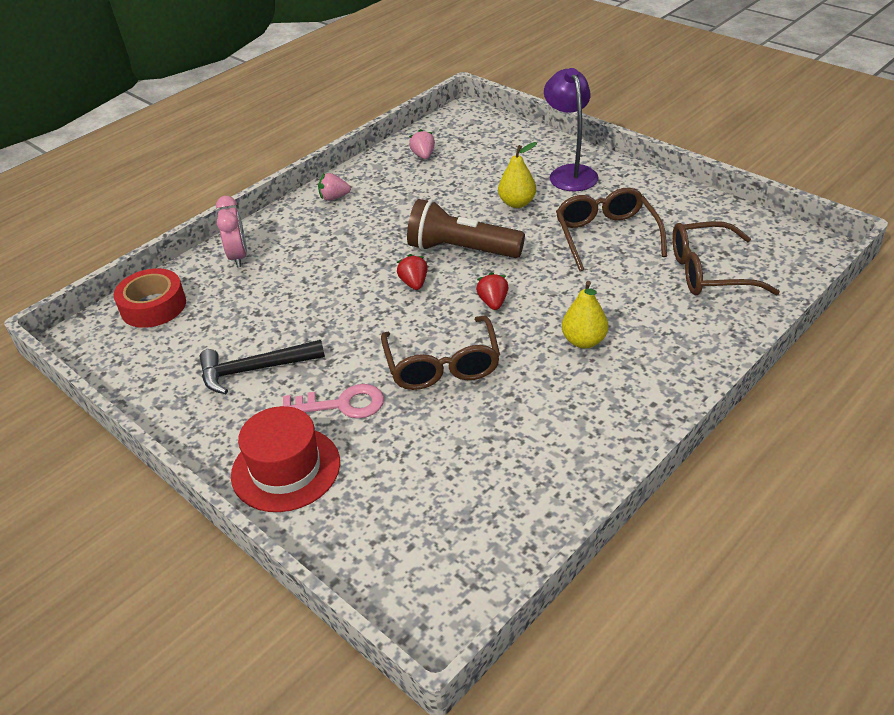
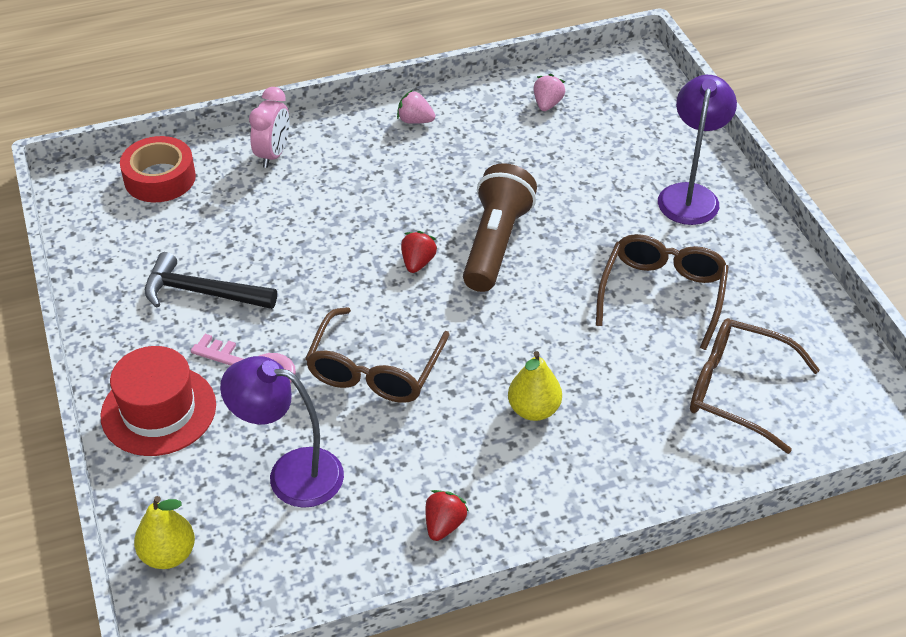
camera: 25 degrees right, 5 degrees up
(437, 464) = (291, 473): none -> purple lamp
(461, 250) = (495, 243): brown flashlight -> brown flashlight turned 60 degrees clockwise
(493, 302) = (478, 321): red strawberry -> red strawberry (444, 525)
(517, 203) = (599, 210): yellow pear -> yellow pear (168, 554)

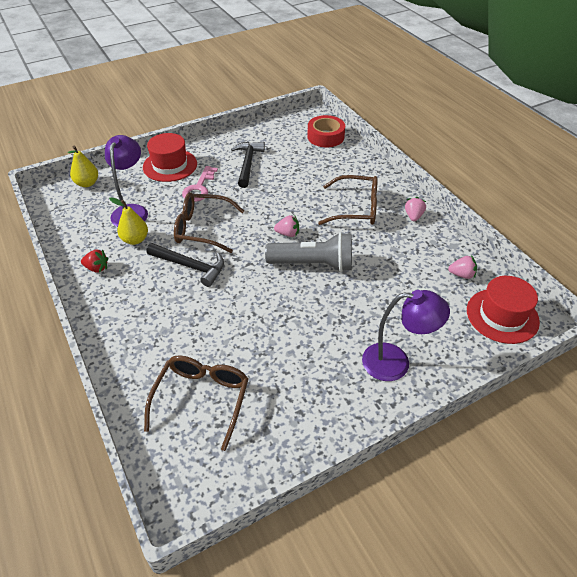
camera: 80 degrees right, 0 degrees up
(273, 154) = (359, 168): pink clock -> none
(418, 262) = (288, 234): red strawberry -> pink strawberry
(468, 391) = (190, 266): none -> black hammer
(495, 243) = (313, 264): brown flashlight -> grey flashlight
(534, 409) = (178, 295): yellow pear -> yellow pear (135, 240)
(624, 89) = (502, 316): none -> red hat
(662, 294) = (287, 352): brown glasses -> brown glasses (356, 208)

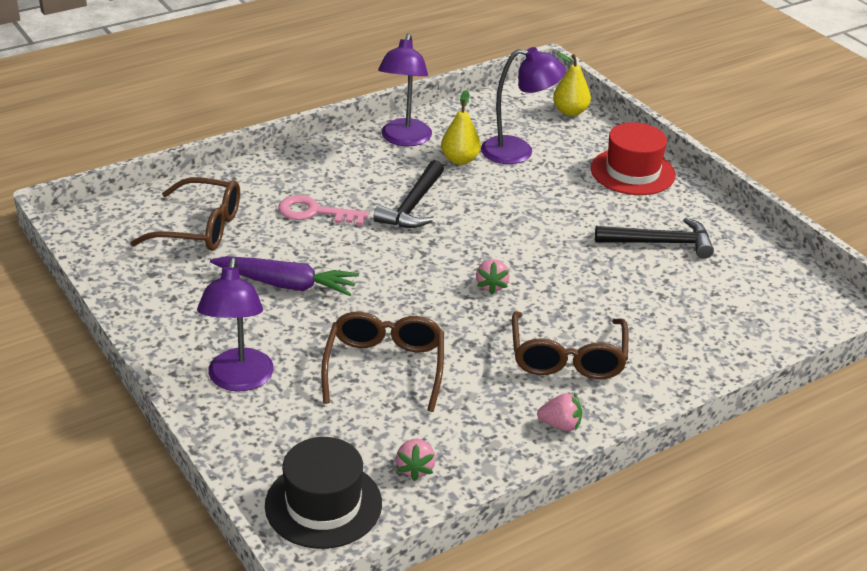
camera: 85 degrees right, 10 degrees down
(97, 268) = (404, 139): red strawberry -> purple lamp
(199, 188) = (584, 201): pink key -> pink key (315, 212)
(202, 229) = (490, 209): brown glasses -> brown glasses (385, 367)
(284, 338) = (286, 284): none -> purple carrot
(313, 264) = (426, 310): grey flashlight -> none
(325, 136) = (777, 328): red tape -> none
(502, 316) = (323, 504): red hat -> black hat

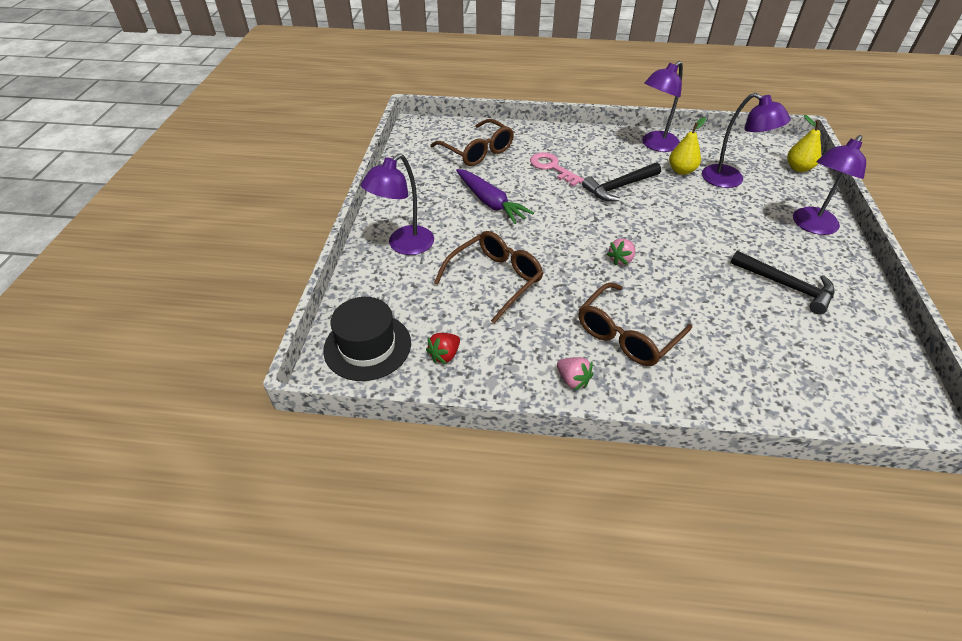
camera: 40 degrees right, 10 degrees up
(415, 468) = (444, 355): pink strawberry -> red strawberry
(632, 172) = (811, 226): red hat -> purple lamp

